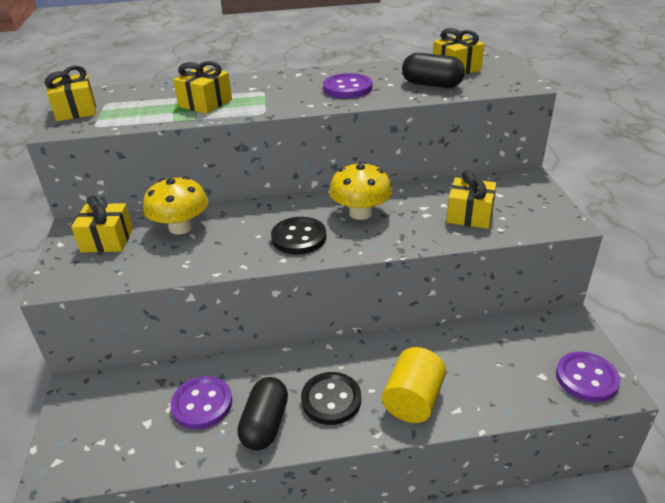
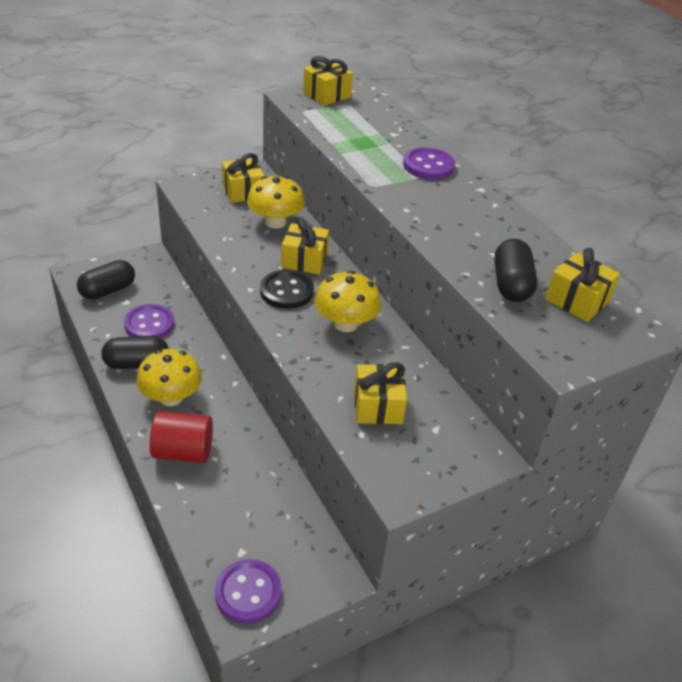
camera: 65 degrees right, 5 degrees up
(113, 439) = (108, 290): none -> black capsule
(205, 103) = (375, 151): yellow gift -> yellow gift (304, 260)
(331, 400) = (171, 397): black button -> yellow mushroom
(347, 88) = (462, 226): purple button -> purple button (428, 166)
(413, 400) = (183, 452): yellow cylinder -> red cylinder

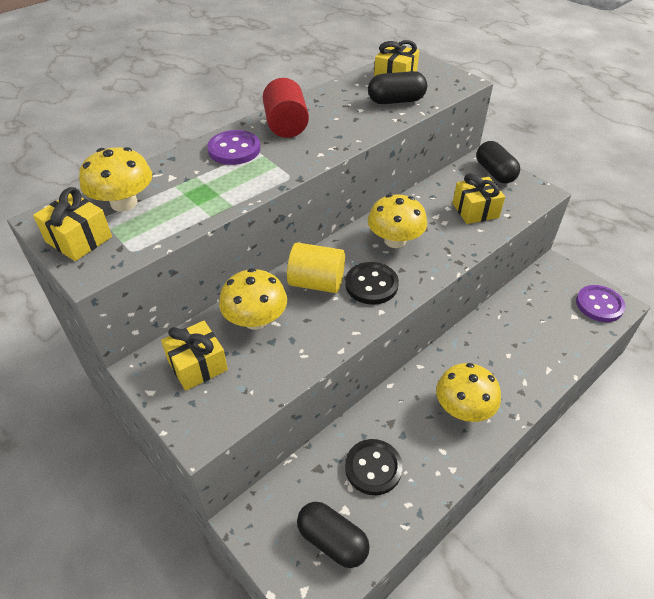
camera: 100 degrees left, 5 degrees up
(137, 364) = (437, 455): black capsule -> black capsule (495, 173)
(149, 324) = (373, 468): purple button -> black button
(183, 452) = (516, 378): red cylinder -> red cylinder (286, 126)
(304, 260) = (316, 283): yellow gift -> yellow cylinder
(364, 112) = (124, 203): none -> yellow mushroom

